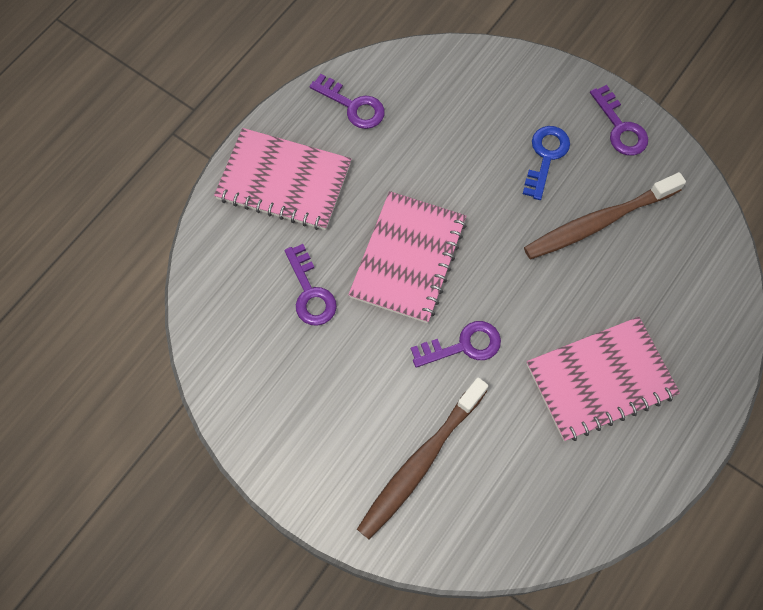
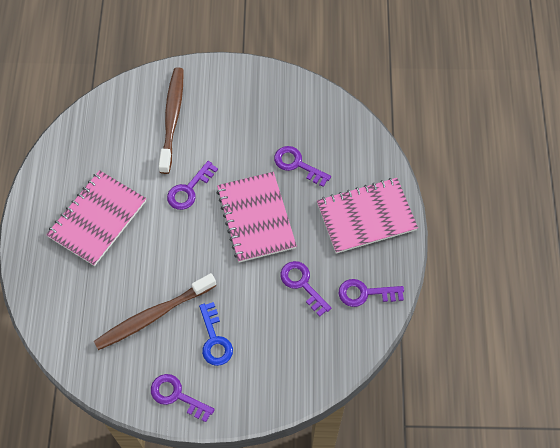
camera: 145 degrees right, 5 degrees down
(411, 154) = (302, 284): none -> purple key
(598, 222) = (153, 315): brown toothbrush -> brown toothbrush turned 150 degrees counterclockwise

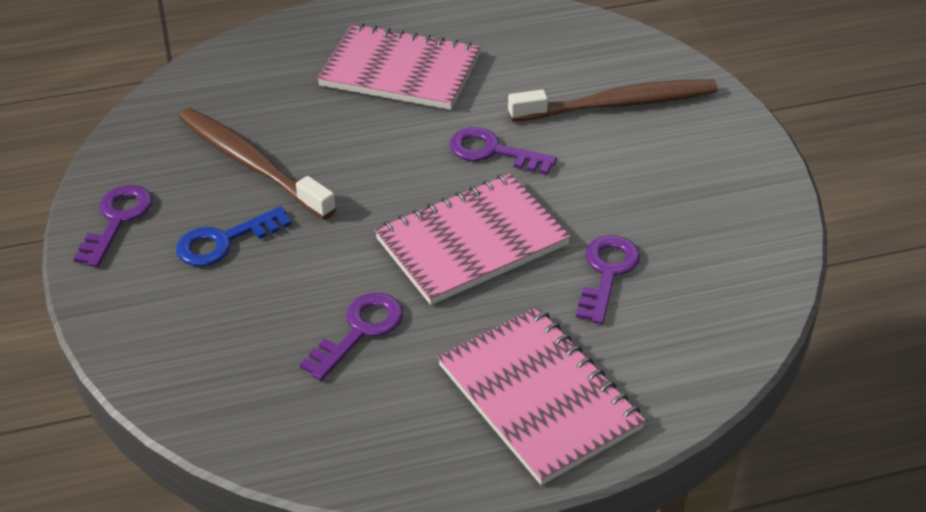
camera: 75 degrees right, 20 degrees down
(365, 293) = (368, 428): purple key -> none

